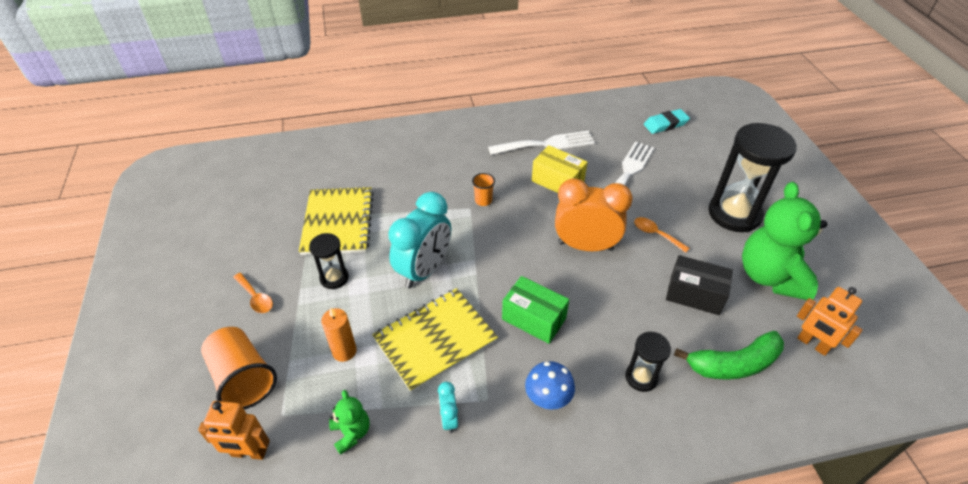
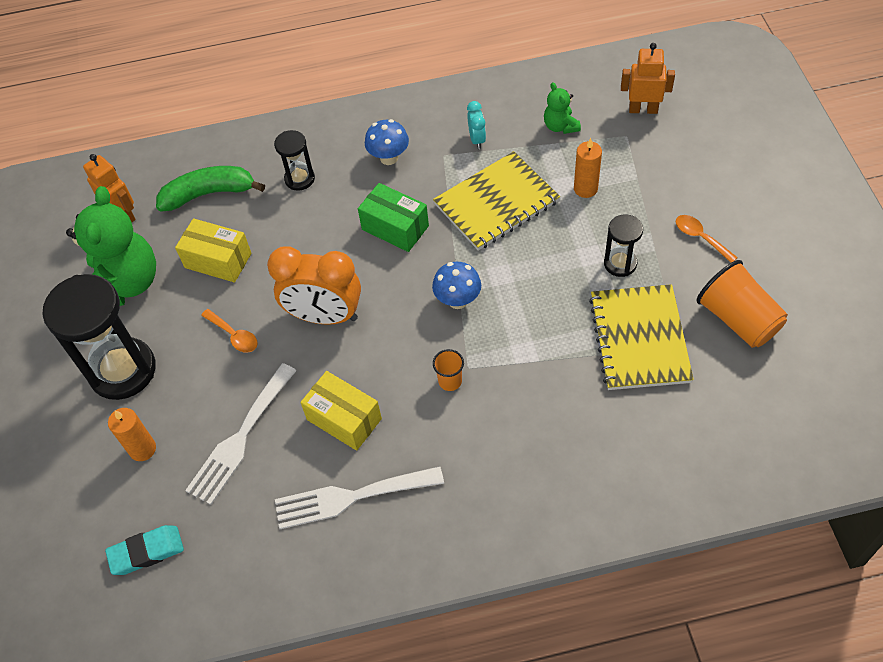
camera: 175 degrees left, 10 degrees up
(243, 378) = (675, 161): orange cup -> orange cup (738, 319)
(424, 270) = (517, 277): turquoise clock -> none
(476, 254) = (458, 300): none -> blue mushroom
(693, 169) = (142, 449): none -> orange candle
(694, 294) = (218, 260): black box -> yellow box

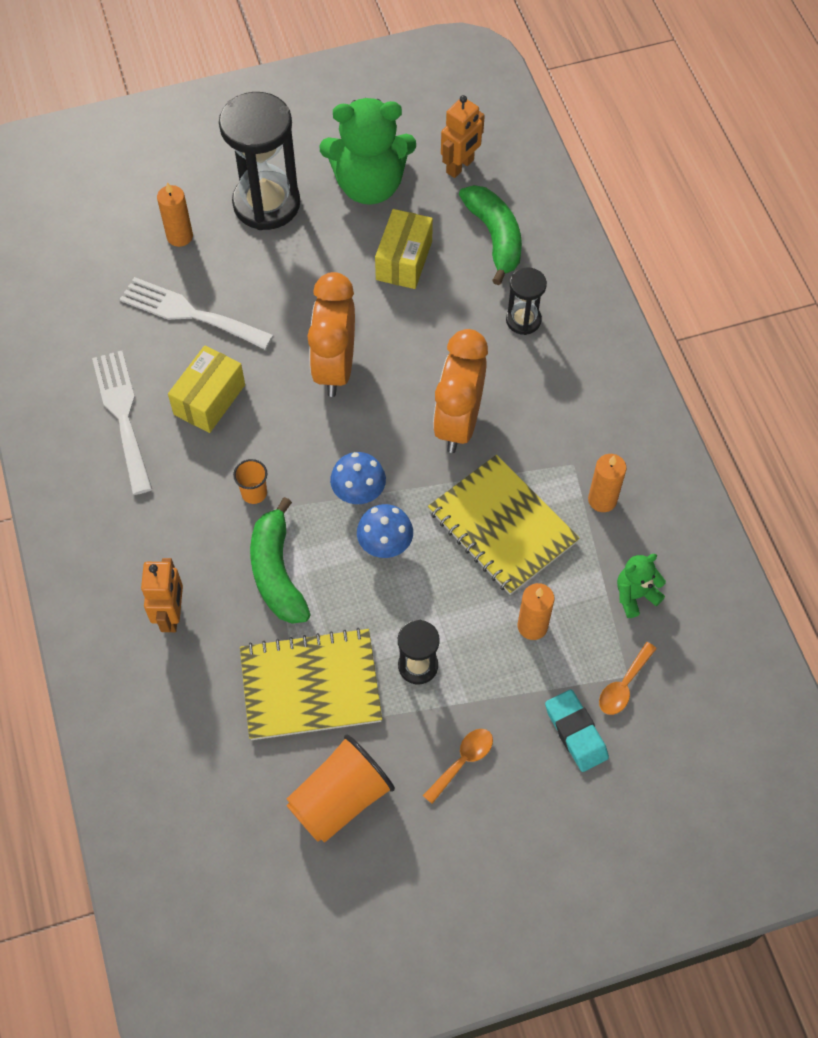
camera: 80 degrees right, 5 degrees up
(146, 552) = (75, 259): turquoise eraser -> turquoise eraser (575, 732)
(234, 335) = (309, 290): orange spoon -> orange spoon (623, 685)
(389, 158) = (563, 407): blue mushroom -> blue mushroom (385, 546)
(395, 228) = (458, 423): green box -> orange clock
(477, 139) = (602, 500): turquoise clock -> orange candle
(532, 363) = (277, 573): none -> green banana
(643, 109) = (677, 697): orange robot -> orange robot (171, 615)

